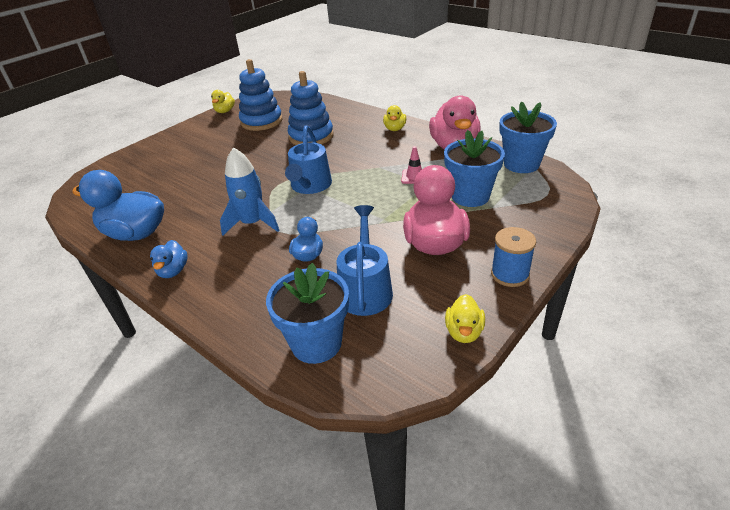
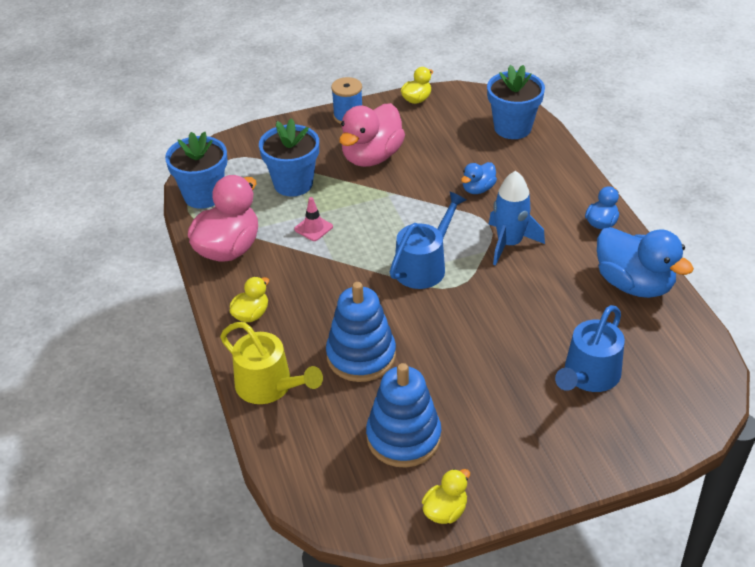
camera: 150 degrees left, 5 degrees up
(349, 113) = (269, 386): none -> yellow watering can
(365, 289) = (454, 146): blue watering can -> blue watering can (588, 376)

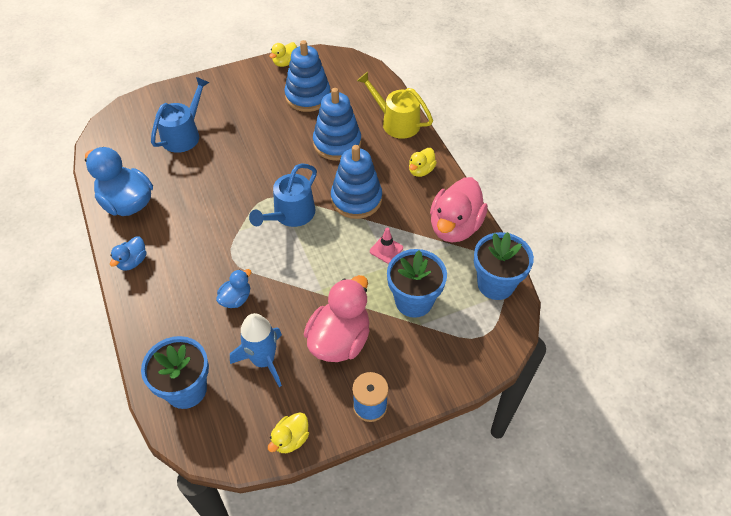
camera: 175 degrees right, 10 degrees up
(341, 281) = (356, 199): none -> blue stacking toy
(509, 243) = (217, 238): blue rocket -> blue rocket (263, 360)

